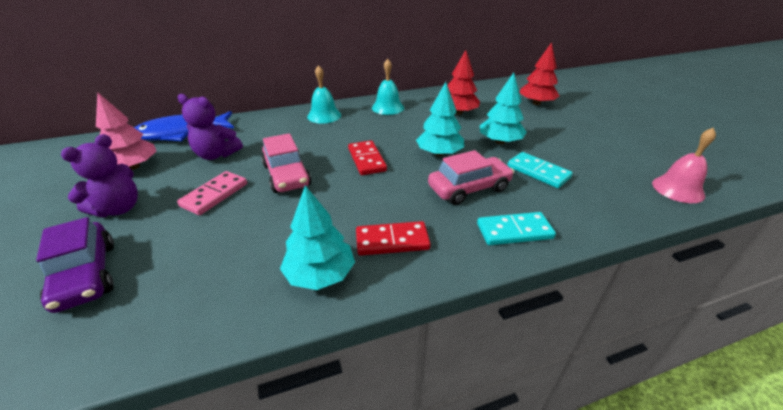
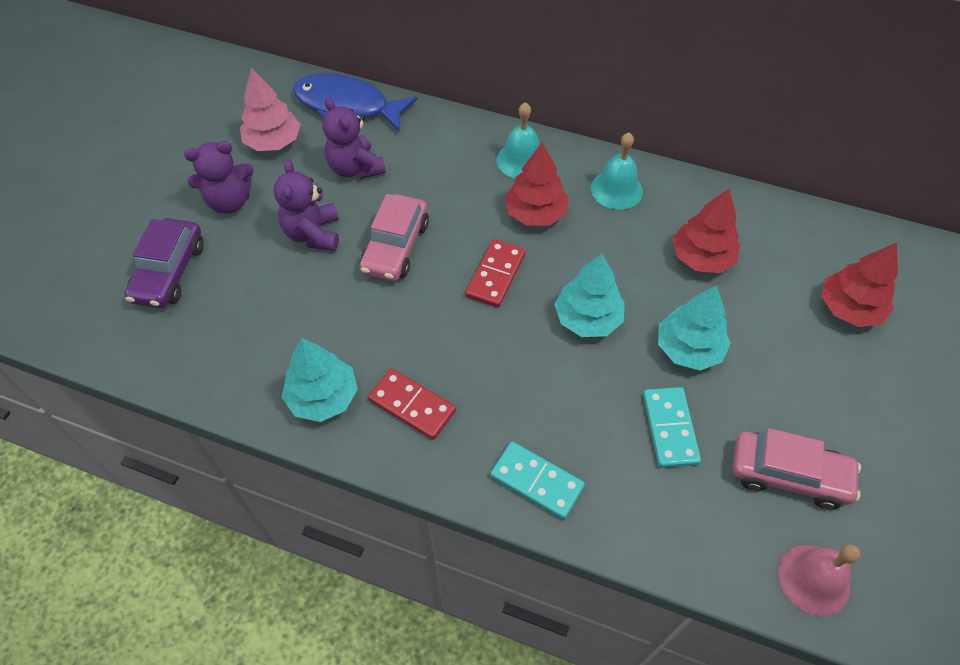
camera: 40 degrees right, 20 degrees up
(215, 195) = (313, 234): pink domino -> purple teddy bear
(357, 129) = (535, 213): none -> red tree
(469, 188) = (558, 394): pink car -> pink car (788, 475)

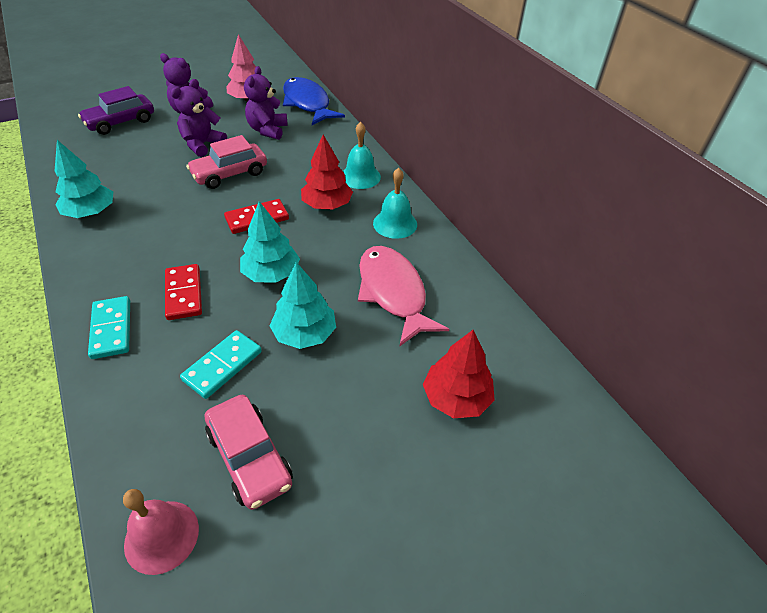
camera: 40 degrees right, 10 degrees down
(412, 405) = (119, 246): red domino -> red domino (184, 294)
(701, 257) = (393, 293): red tree -> pink fish

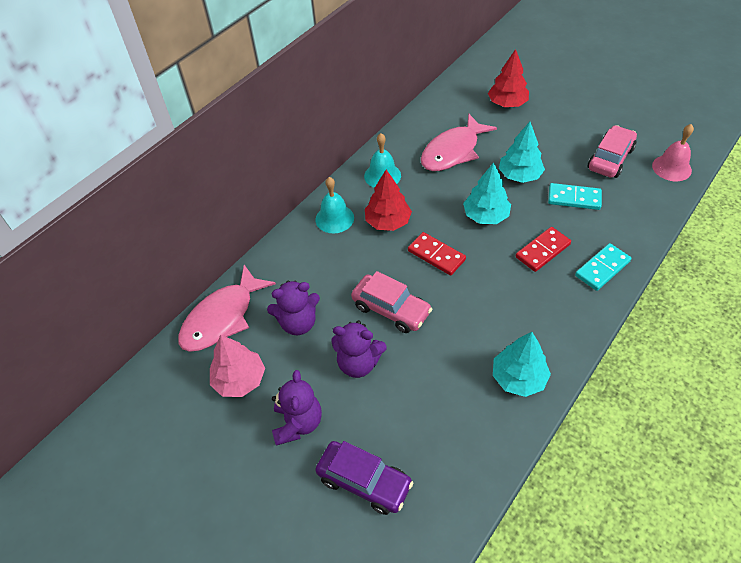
camera: 110 degrees left, 5 degrees up
(307, 103) = (222, 317): blue fish -> pink fish

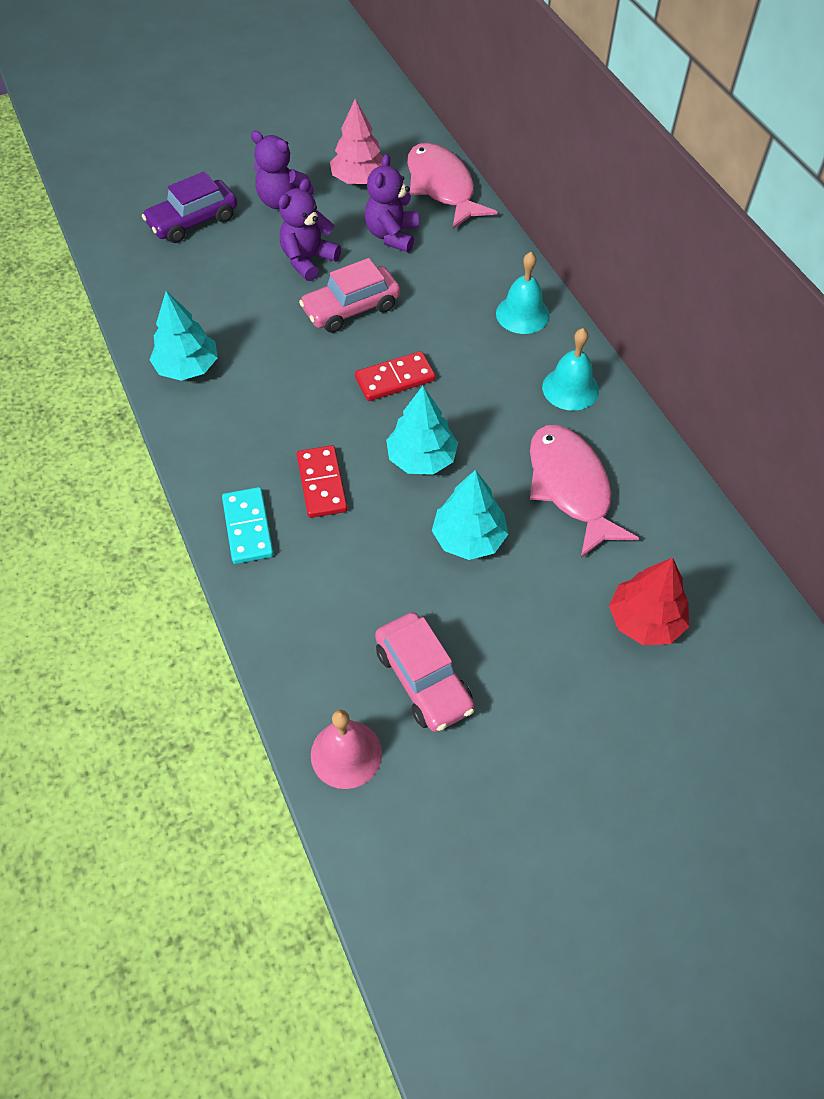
camera: 115 degrees right, 5 degrees up
(388, 222) = (481, 359): red tree -> none
(574, 198) = (380, 575): turquoise domino -> none

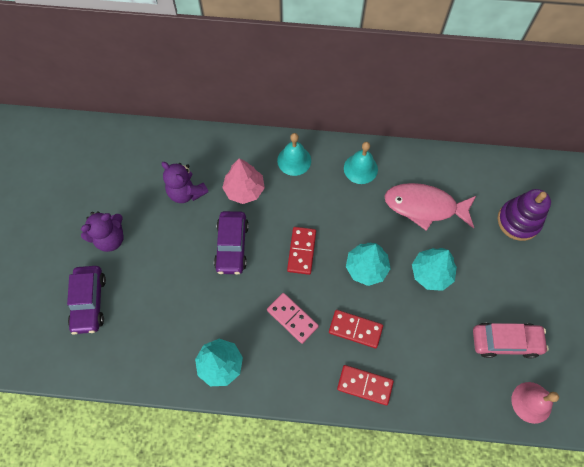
camera: 60 degrees left, 10 degrees up
(248, 527) = (364, 385): turquoise domino -> red domino
(293, 410) = (292, 318): none -> pink domino
(308, 260) = (175, 250): purple teddy bear -> none
(351, 309) = (232, 246): pink car -> purple car
(359, 179) = (123, 184): pink tree -> pink tree (244, 189)
(442, 187) = (164, 143): pink fish -> none
(645, 620) = (518, 221): red tree -> purple stacking toy

